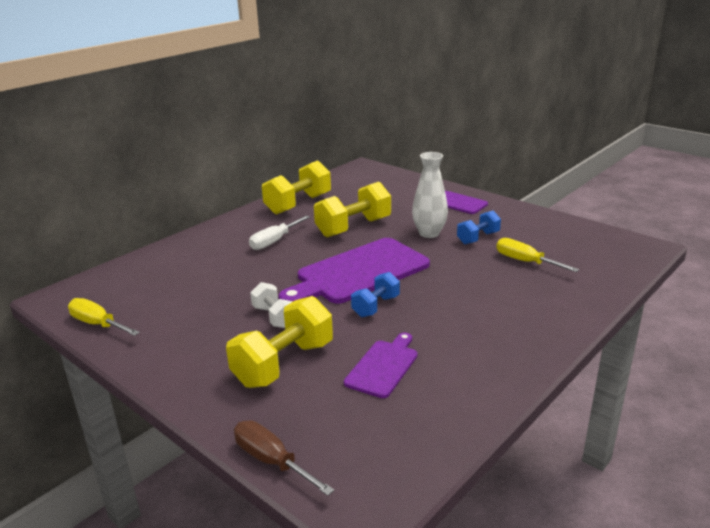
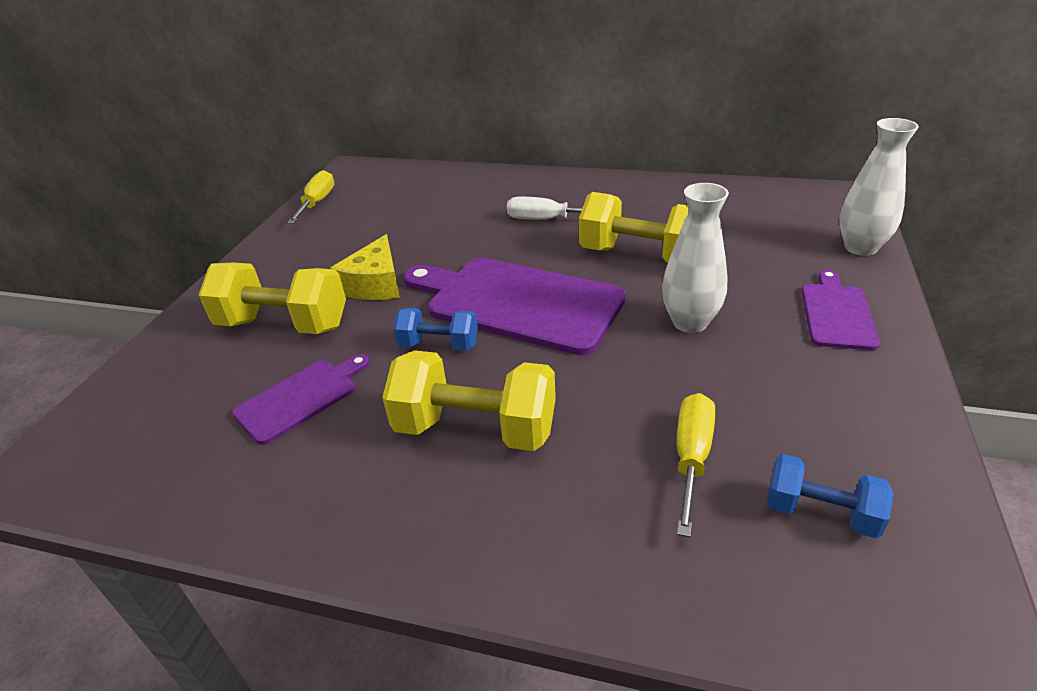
camera: 65 degrees right, 10 degrees up
(272, 461) = (115, 380): brown screwdriver -> none
(274, 317) = (375, 284): white dumbbell -> yellow cheese
(298, 204) = (661, 197): yellow dumbbell -> yellow dumbbell (475, 429)
(383, 366) = (301, 398): purple cutting board -> purple cutting board turned 45 degrees counterclockwise
(411, 180) = (860, 248): none -> white vase
(478, 238) = (727, 376): blue dumbbell -> blue dumbbell (820, 512)

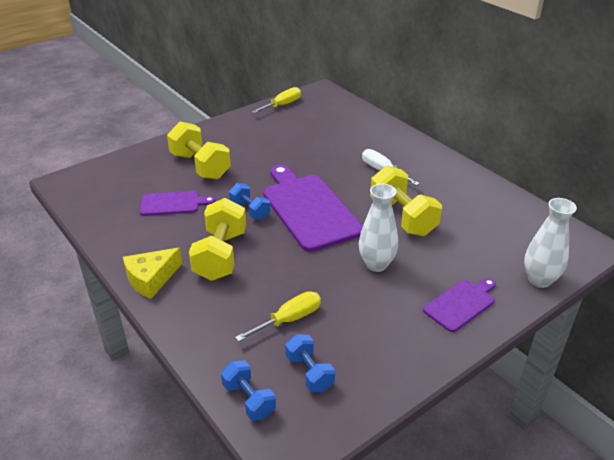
camera: 35 degrees right, 0 degrees up
(375, 284) = (258, 165): yellow cheese -> yellow cheese (151, 279)
(475, 429) = (221, 255): yellow dumbbell -> yellow dumbbell turned 45 degrees clockwise
(811, 620) = (249, 399): none -> blue dumbbell

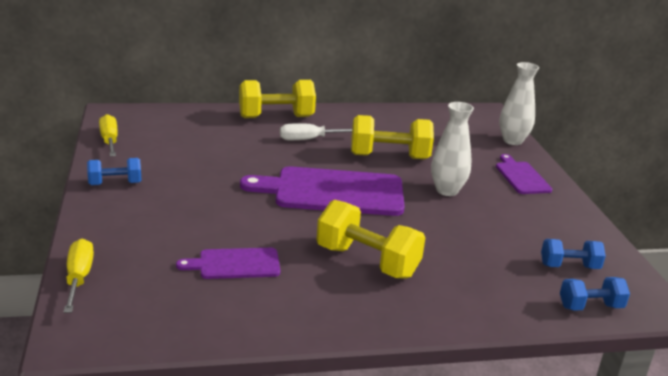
camera: 65 degrees left, 10 degrees down
(151, 279) = (373, 316): yellow cheese -> none
(173, 203) = (235, 264): purple cutting board -> purple cutting board turned 120 degrees counterclockwise
(200, 166) = (174, 225): yellow dumbbell -> yellow dumbbell (276, 117)
(250, 210) = (302, 222): blue dumbbell -> blue dumbbell (115, 184)
(289, 319) = (495, 254): yellow screwdriver -> yellow screwdriver (79, 278)

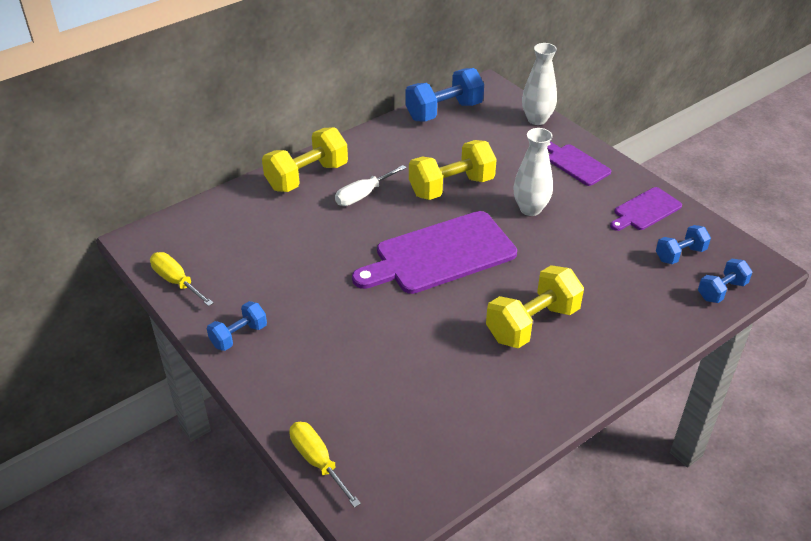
camera: 25 degrees left, 15 degrees up
(235, 264) = (432, 379): purple cutting board -> purple cutting board (645, 210)
(367, 261) = (532, 324): yellow dumbbell -> yellow dumbbell turned 45 degrees counterclockwise
(432, 114) = (444, 111): none -> blue dumbbell

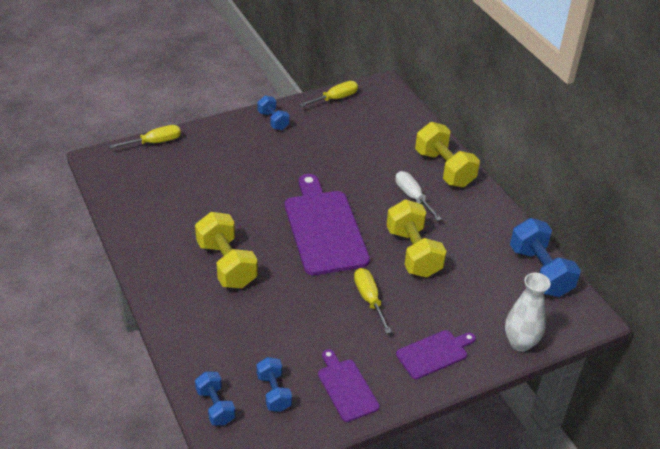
camera: 100 degrees right, 0 degrees up
(530, 209) = (369, 299): white vase -> yellow screwdriver

